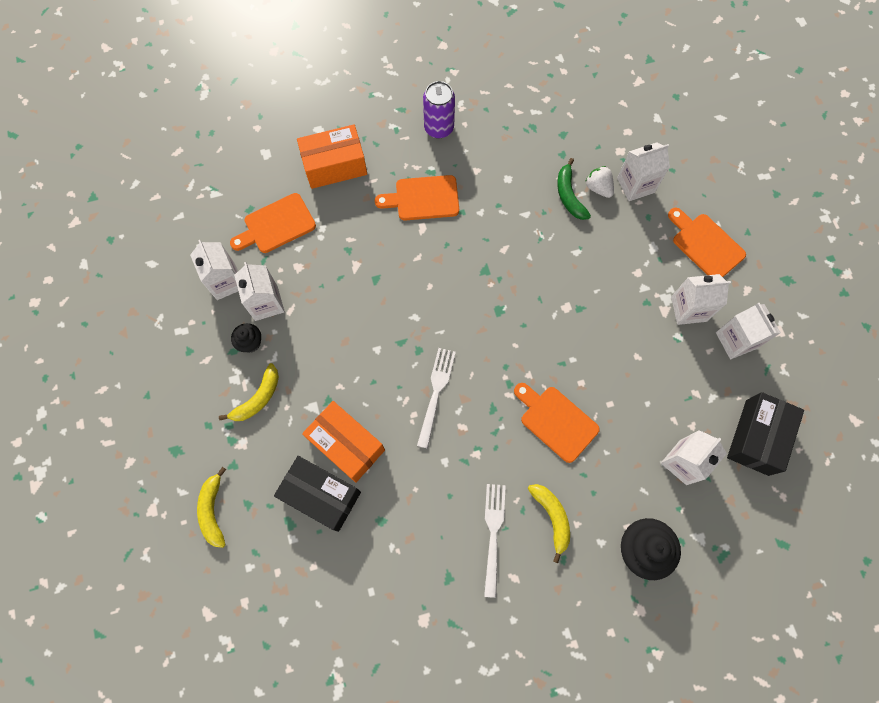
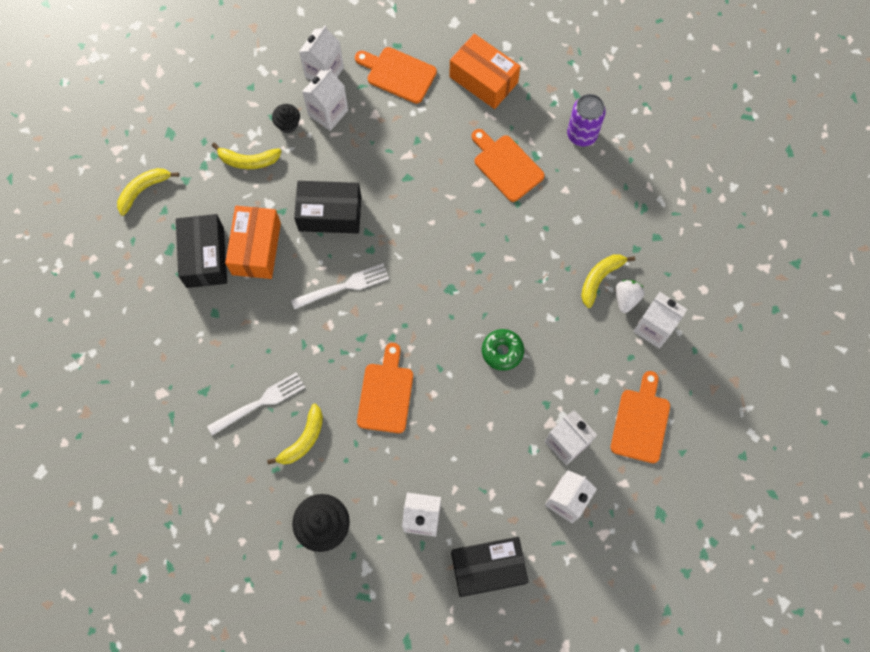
camera: 55 degrees right, 0 degrees up
(361, 362) = (330, 214): none -> black box
(569, 195) = (600, 279): green banana -> yellow banana
(580, 306) = (502, 351): none -> green donut

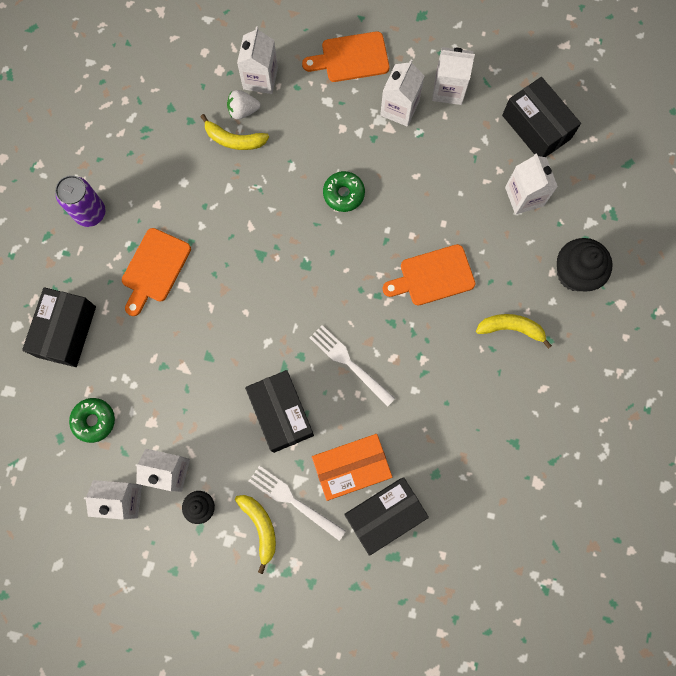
camera: 115 degrees left, 5 degrees up
(143, 190) = (343, 622): yellow banana -> none
(260, 402) = (498, 384): white fork -> white fork (293, 501)
(398, 74) = (94, 421): orange cutting board -> green donut
(483, 80) = (66, 331): orange box -> black box

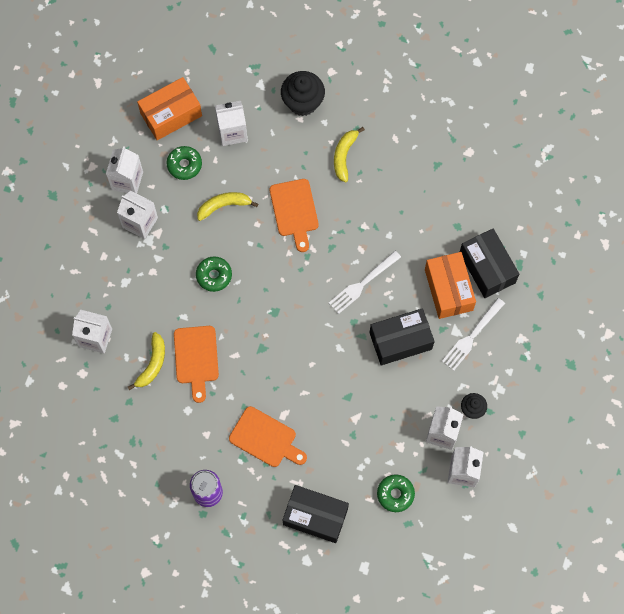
camera: 85 degrees left, 5 degrees down
(243, 111) = (125, 355): white strawberry -> none
(260, 527) = (491, 363): yellow banana -> yellow banana (224, 206)
(351, 58) = (86, 258): orange cutting board -> orange cutting board (196, 358)
(475, 148) = (184, 165): none -> green donut
(536, 127) = (171, 115): black box -> orange box

